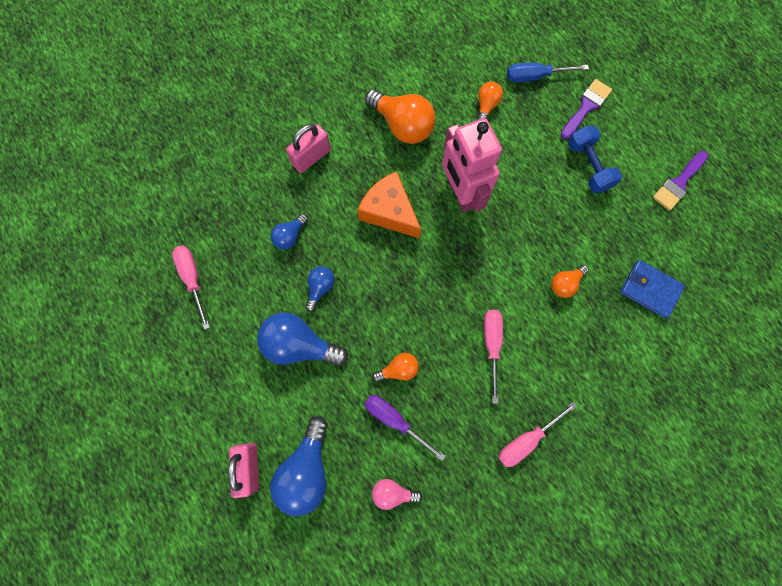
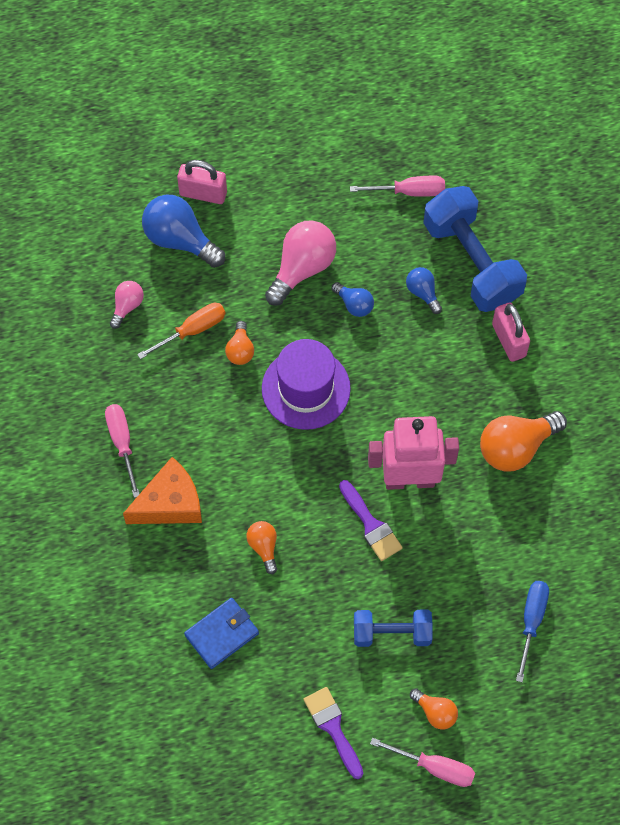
camera: 110 degrees right, 10 degrees down
(248, 206) = (472, 262): none -> blue dumbbell
(299, 344) = (302, 268): blue light bulb -> pink light bulb
(389, 211) = (414, 398): orange cheese -> orange cheese (170, 503)
(395, 420) = (192, 330): purple screwdriver -> orange screwdriver
(414, 300) = (306, 389): none -> purple hat
(486, 106) = (510, 549): orange light bulb -> orange light bulb (435, 712)
(491, 345) = (228, 447): pink screwdriver -> pink screwdriver (434, 767)
(586, 107) = (469, 665): purple brush -> purple brush (371, 525)

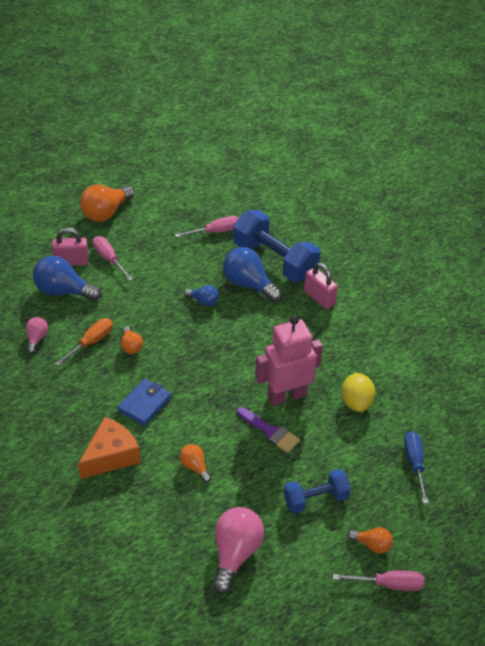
camera: 20 degrees left, 20 degrees down
(122, 443) = (60, 425): pink screwdriver -> pink screwdriver (109, 259)
(222, 634) = (183, 536): blue wallet -> blue wallet (144, 404)
(302, 268) = (158, 289): pink light bulb -> pink light bulb (235, 554)
(306, 389) = (188, 358): purple hat -> none
(333, 727) = (298, 578): purple brush -> none
(423, 293) = (248, 284): blue light bulb -> blue light bulb, size x1.88
(494, 514) = (356, 402): none -> yellow lemon
(516, 447) = (353, 358): orange light bulb -> orange light bulb (106, 213)

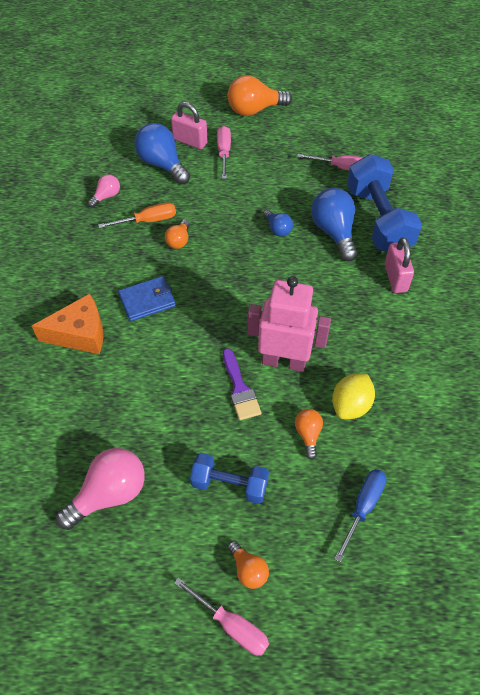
camera: 35 degrees right, 10 degrees up
(195, 467) = (142, 385): orange light bulb -> orange light bulb (308, 434)

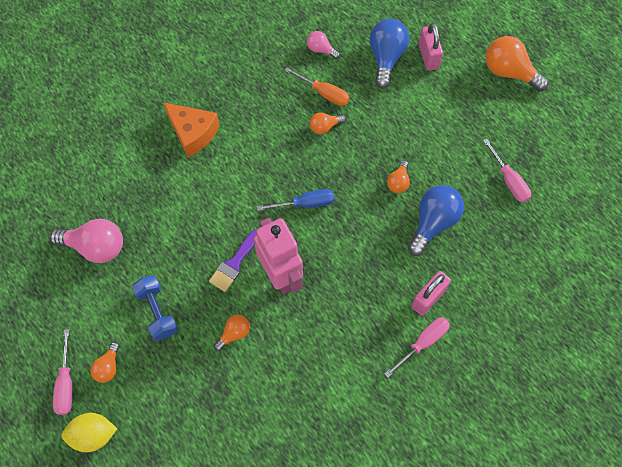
camera: 50 degrees right, 10 degrees up
(106, 196) = (321, 50): pink light bulb -> pink light bulb turned 150 degrees counterclockwise
(147, 300) = (255, 150): blue wallet -> none
(224, 152) = (440, 88): pink screwdriver -> pink screwdriver (423, 343)
(277, 229) = (398, 182): blue light bulb -> orange light bulb
(350, 405) = (281, 345): yellow lemon -> yellow lemon (93, 435)
(363, 507) = (207, 408): blue screwdriver -> blue screwdriver (305, 204)
(378, 220) = (477, 246): blue dumbbell -> none

